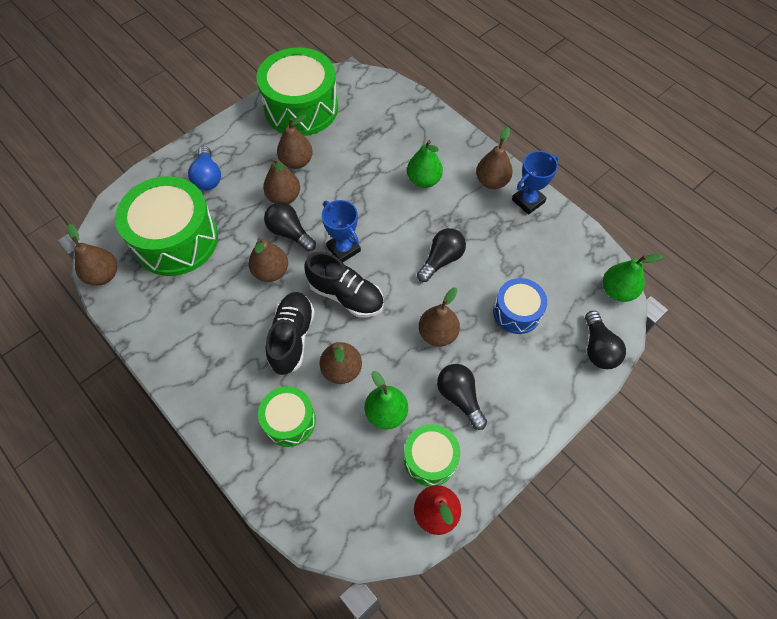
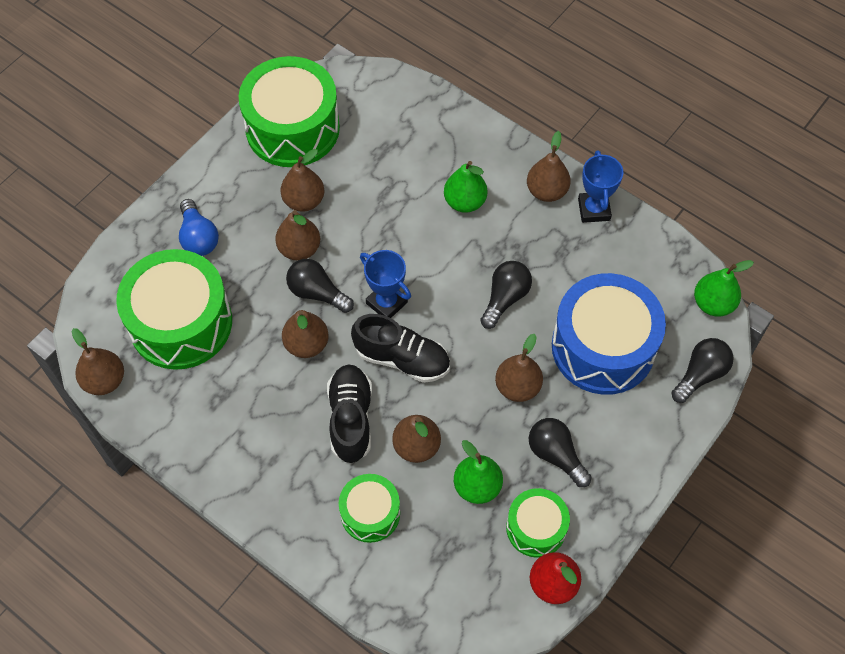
camera: 10 degrees left, 0 degrees up
(517, 312) = (603, 347): blue drum -> blue drum, size x1.85
(528, 201) = (594, 209): blue trophy -> blue trophy turned 45 degrees counterclockwise
(598, 348) = (700, 374): black light bulb -> black light bulb turned 120 degrees counterclockwise

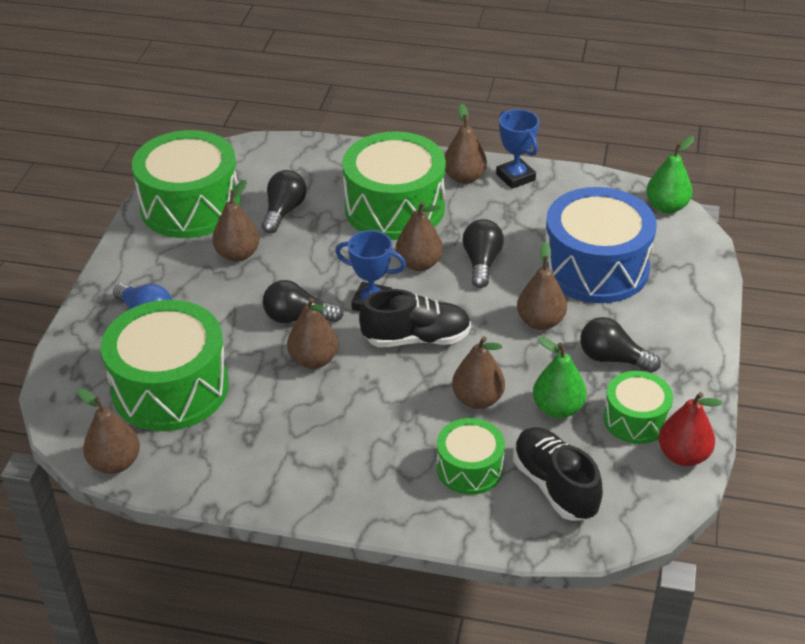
camera: 25 degrees left, 20 degrees down
(299, 249) = (257, 291): brown pear -> brown pear (419, 264)
(350, 419) = (398, 401): black shoe -> black shoe (555, 486)
(464, 202) = (394, 208): green pear -> green drum
(700, 374) = (694, 257): black light bulb -> black light bulb (284, 211)

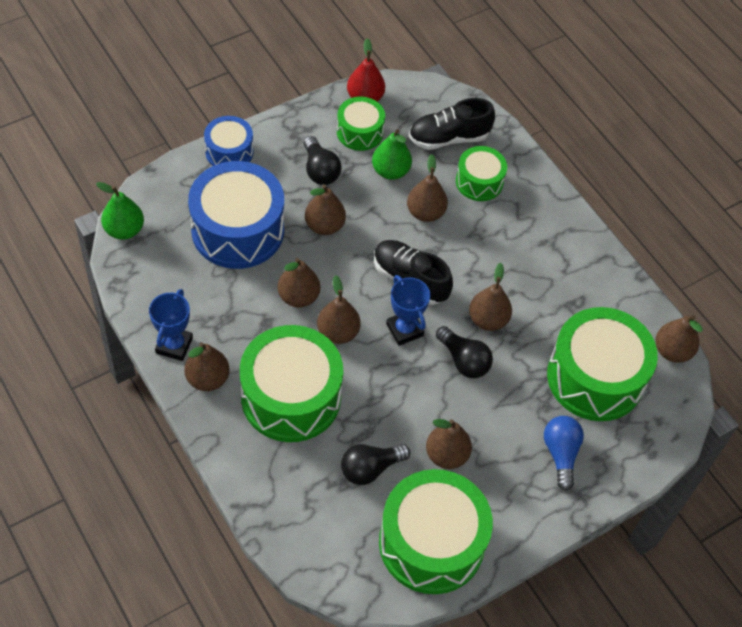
camera: 140 degrees left, 15 degrees up
(481, 262) = (298, 297): black light bulb -> brown pear
(555, 486) = (448, 138): black shoe -> black shoe turned 60 degrees clockwise
(700, 312) = (229, 152): none -> blue drum

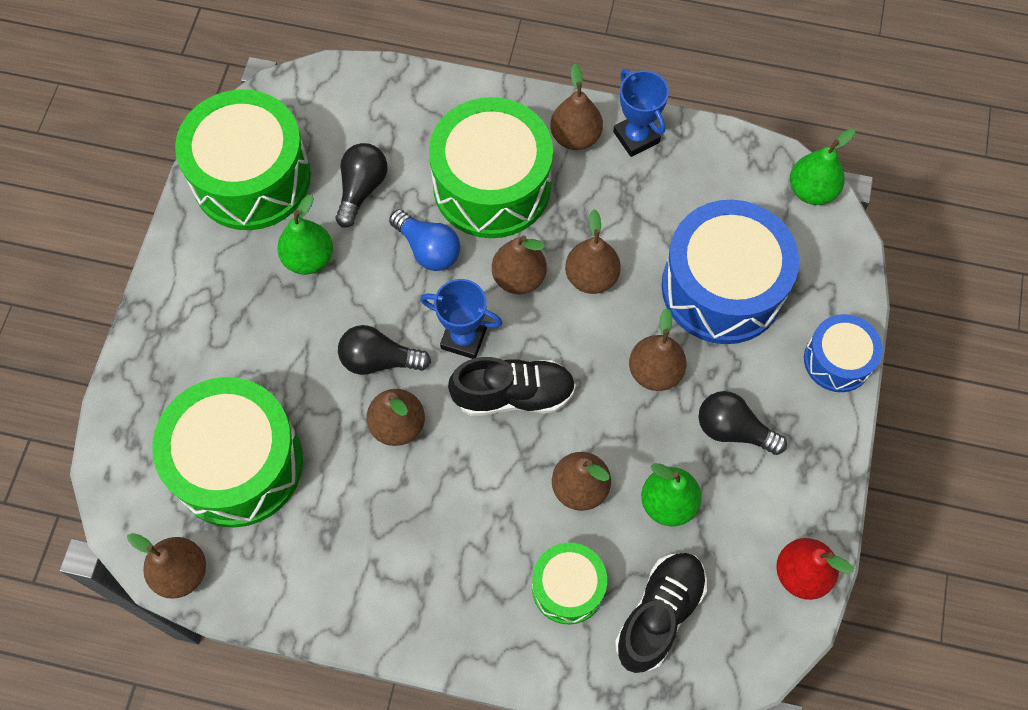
camera: 140 degrees right, 10 degrees up
(360, 132) = (753, 520): green drum -> none
(446, 455) = (309, 258): brown pear -> green pear
(560, 454) = (206, 353): blue light bulb -> blue light bulb (428, 249)

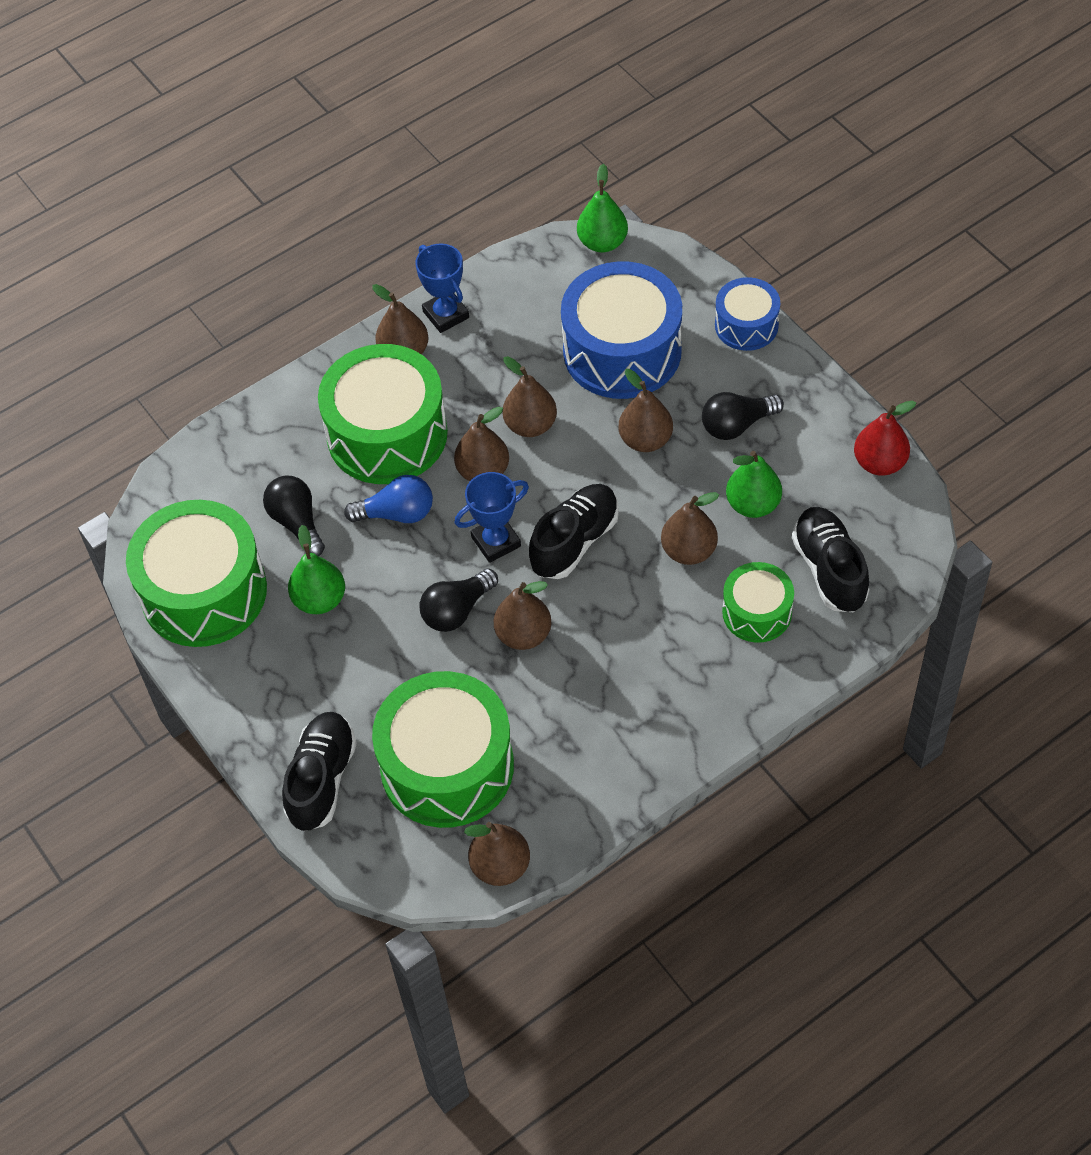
camera: 45 degrees left, 10 degrees down
(159, 384) = (322, 779): none -> black shoe
(636, 137) = (446, 315): blue trophy -> blue trophy turned 45 degrees clockwise

